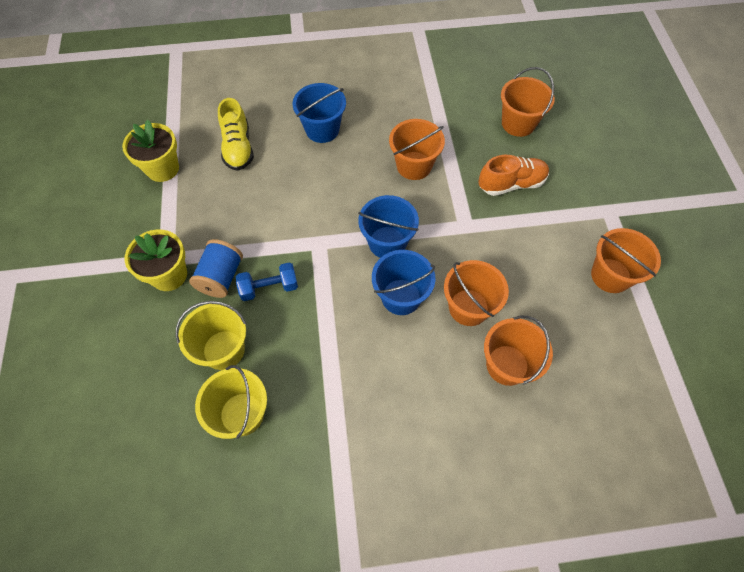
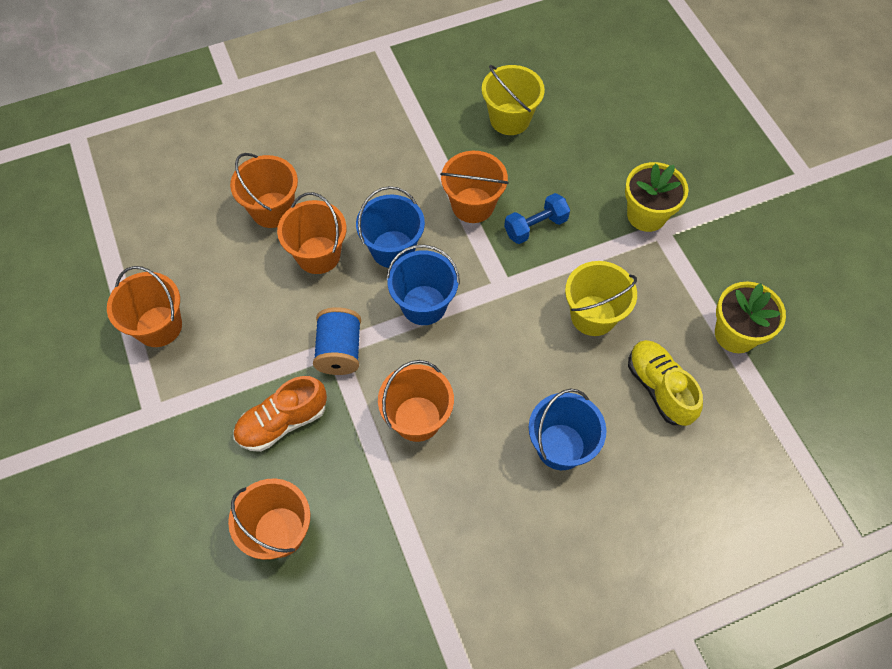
camera: 165 degrees right, 0 degrees up
(221, 277) = (591, 225): blue spool -> blue spool (340, 351)
(224, 350) = (552, 162): yellow bucket -> yellow bucket (593, 315)
(316, 322) = (473, 205): none -> orange bucket

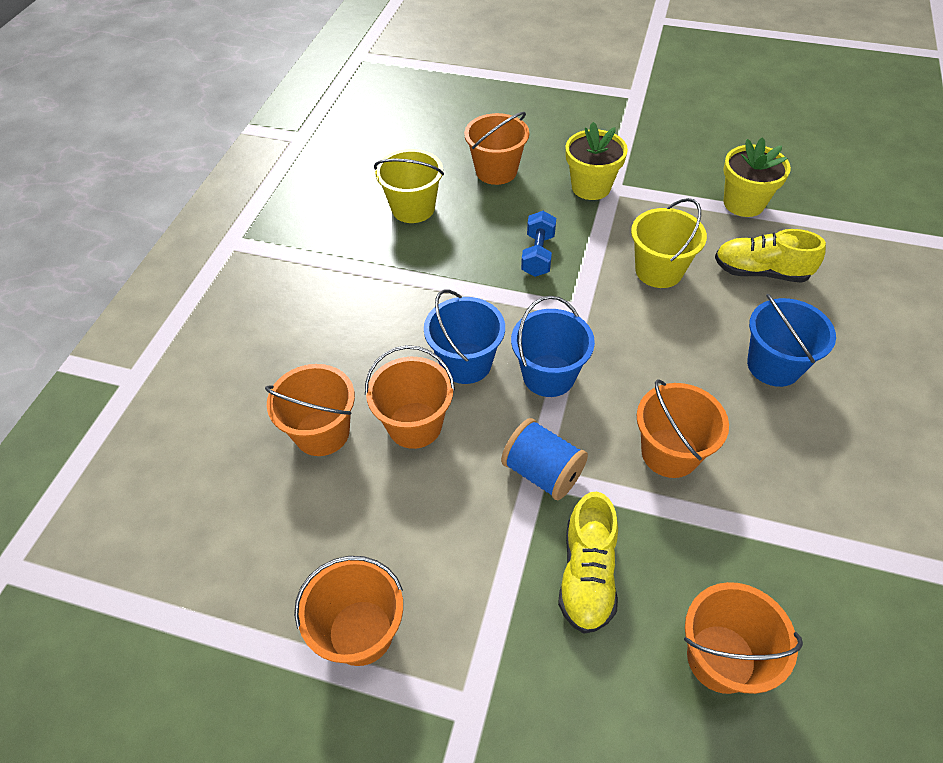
camera: 50 degrees left, 10 degrees down
(282, 422) = (587, 575): orange shoe -> yellow shoe
(473, 205) = (475, 281): orange bucket -> orange bucket (496, 171)

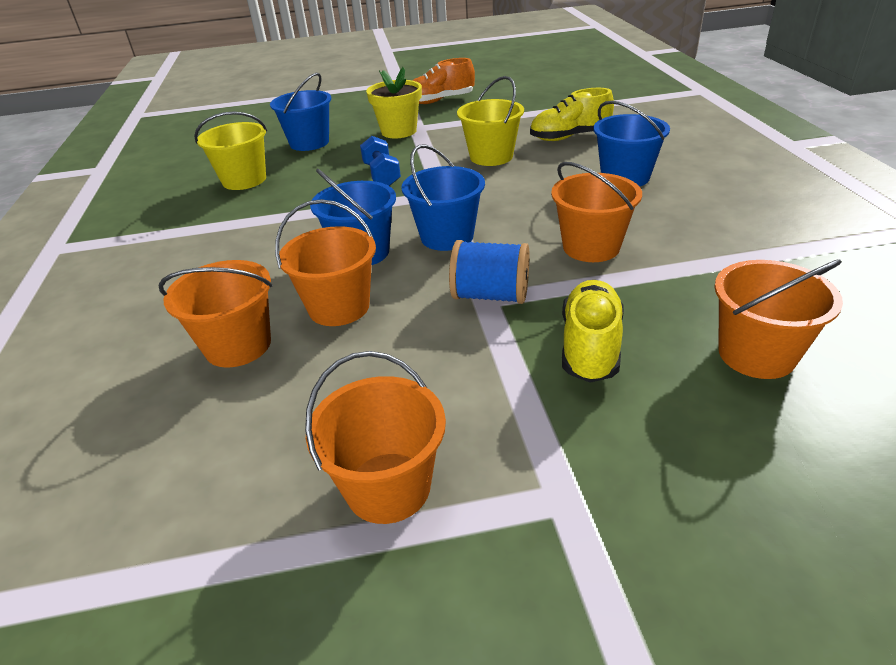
camera: 25 degrees left, 15 degrees down
(496, 171) = (309, 143): orange bucket -> blue bucket
(587, 575) = (590, 346): yellow shoe -> yellow shoe turned 150 degrees counterclockwise
(662, 147) = (440, 101): none -> orange shoe
(743, 203) = (525, 110): yellow flower pot -> none

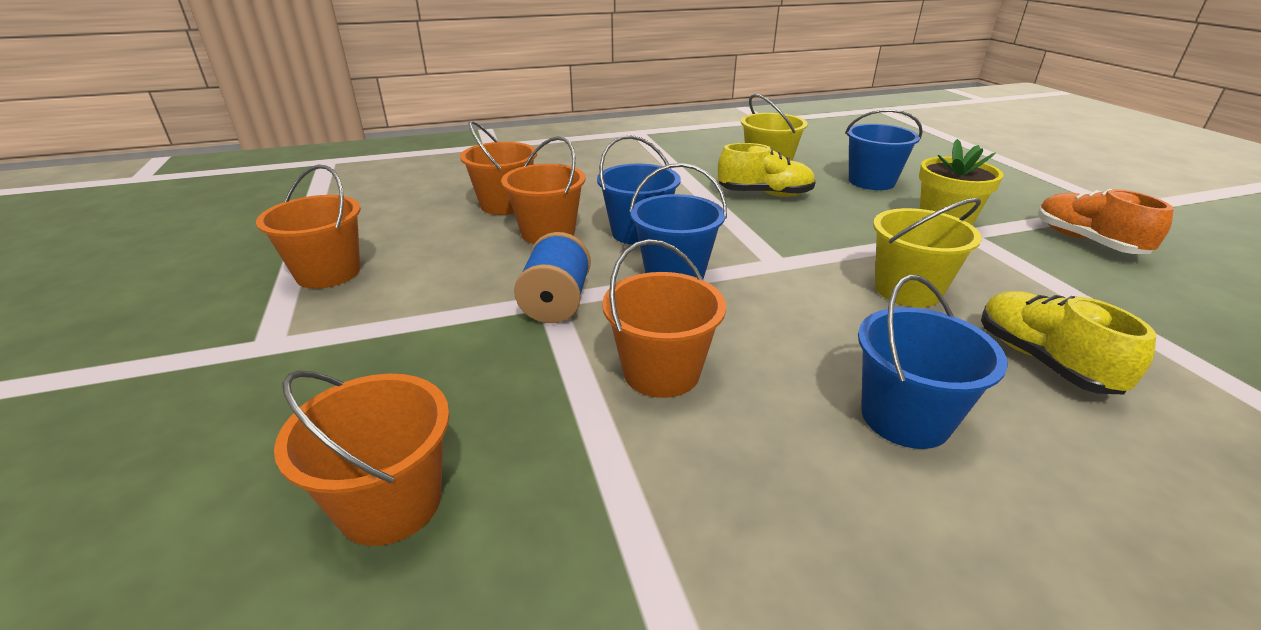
camera: 80 degrees right, 5 degrees down
(381, 175) = (810, 225): blue dumbbell -> none
(590, 346) = (452, 364): yellow shoe -> yellow shoe (765, 194)

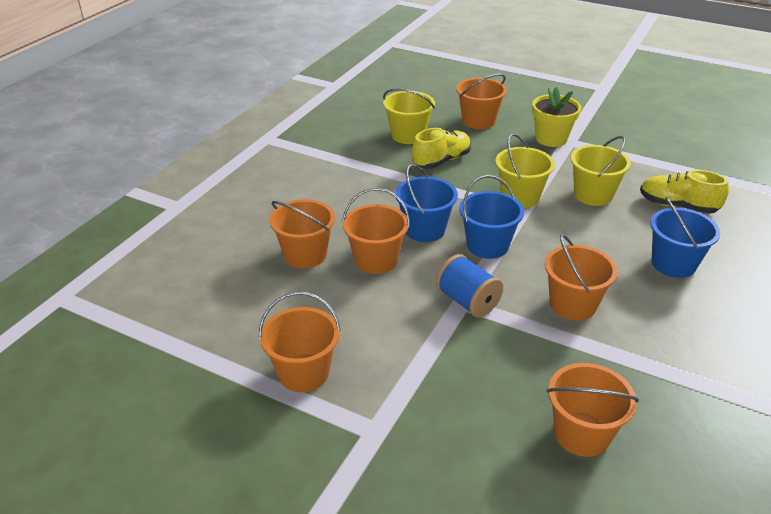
camera: 45 degrees left, 5 degrees up
(798, 252) = (520, 197): none -> yellow bucket
(871, 181) = (478, 121): blue bucket -> orange bucket
(1086, 241) = (615, 121): orange shoe -> none

